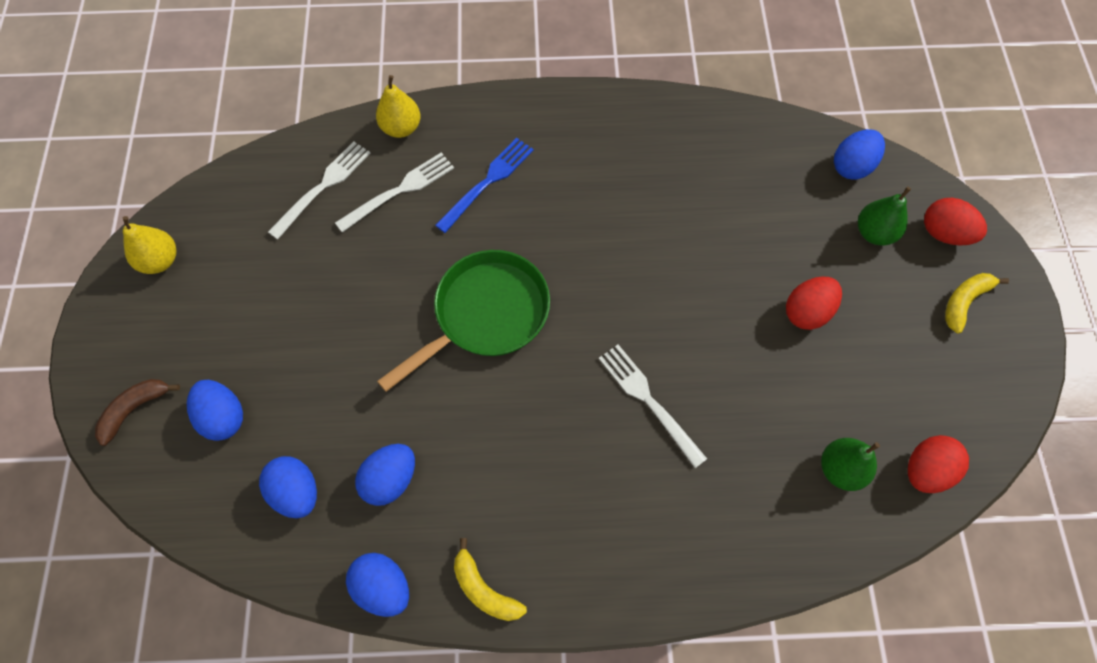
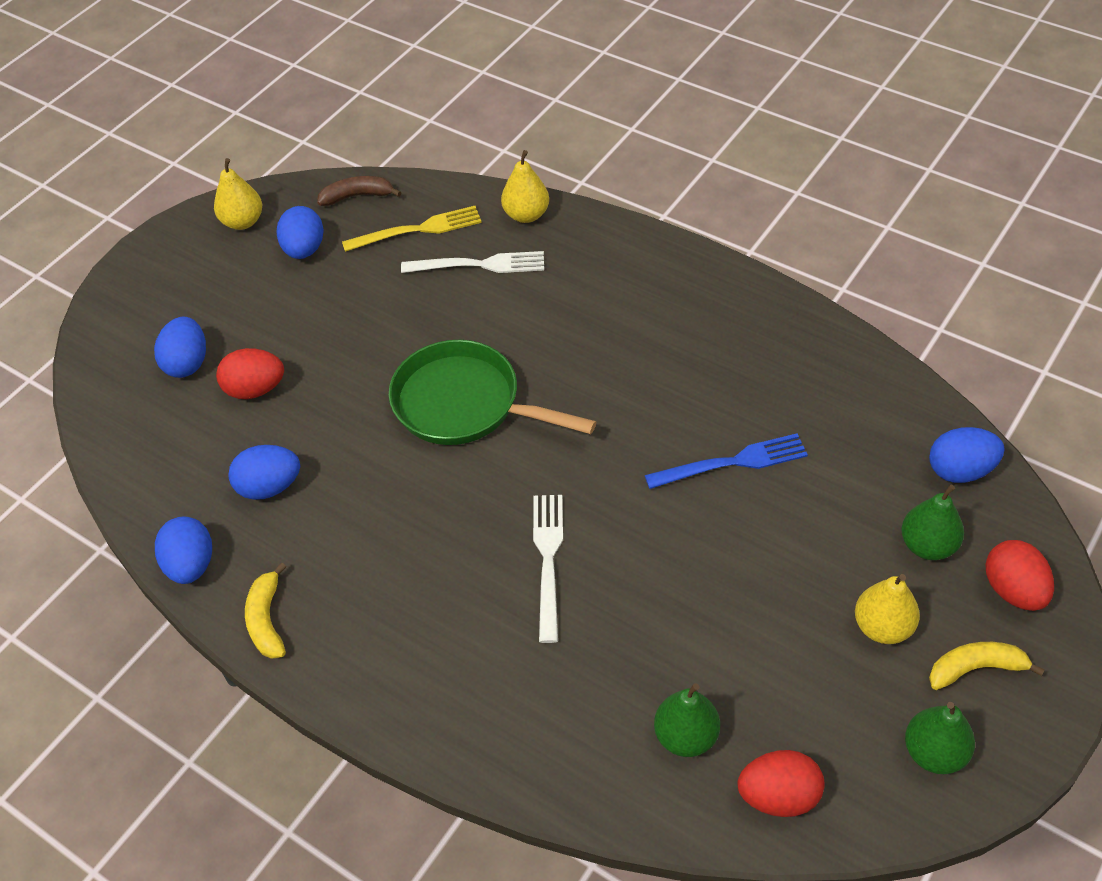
camera: 40 degrees right, 15 degrees down
(135, 409) = (131, 321): brown banana -> brown banana (357, 196)
(296, 492) = (191, 451): blue egg -> blue egg (304, 250)
(323, 186) = (418, 229): white fork -> yellow fork
(486, 315) = (464, 404): green pan -> green pan turned 150 degrees counterclockwise
(488, 181) = (565, 296): blue fork -> blue fork (733, 462)
(807, 312) = (782, 576): red egg -> red egg (255, 389)
(893, 308) = (882, 627): none -> yellow pear
(985, 375) = (934, 752): none -> green pear

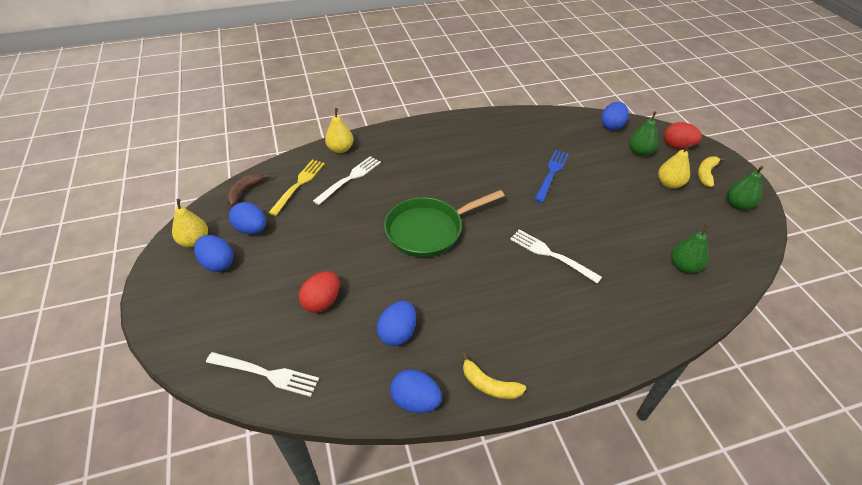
camera: 55 degrees left, 5 degrees down
(125, 417) = (267, 374): none -> white fork
(187, 363) = (264, 321): blue egg -> blue egg (218, 263)
(778, 796) = (733, 257): red egg -> none

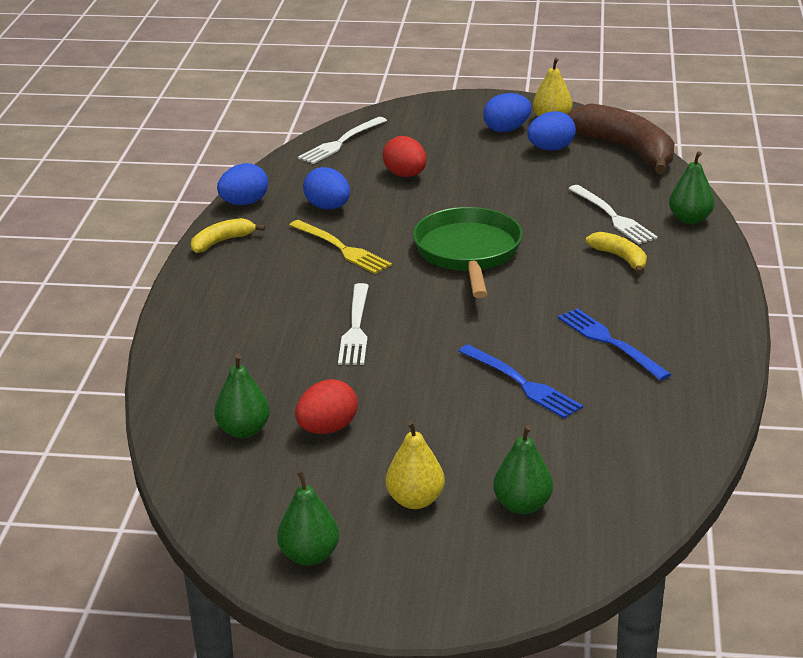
camera: 115 degrees right, 15 degrees down
(245, 191) = (627, 150): brown banana -> brown banana, size x2.03
(299, 184) = (621, 183): yellow fork -> yellow fork (342, 249)
(340, 149) = (690, 219): yellow pear -> green pear
(492, 153) = (609, 342): none -> blue fork
(550, 254) = (356, 328): white fork -> white fork turned 120 degrees clockwise
(612, 126) = (626, 505): blue egg -> none
(677, 146) = (513, 565): red egg -> red egg (327, 429)
(706, 174) = (410, 561): yellow banana -> yellow banana (620, 258)

